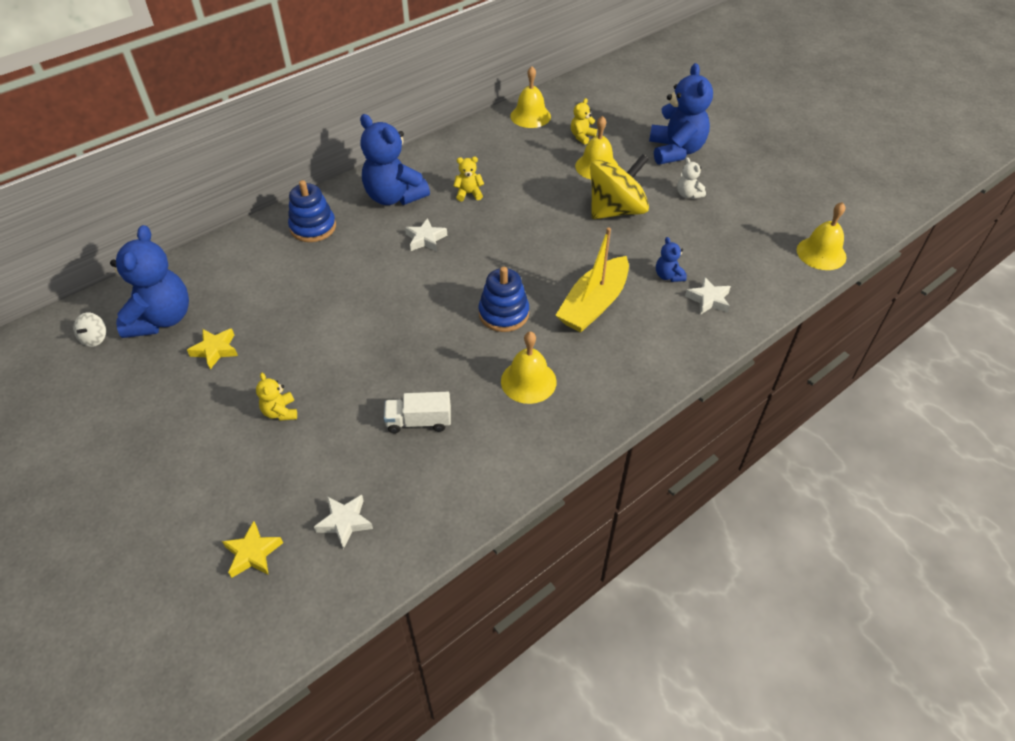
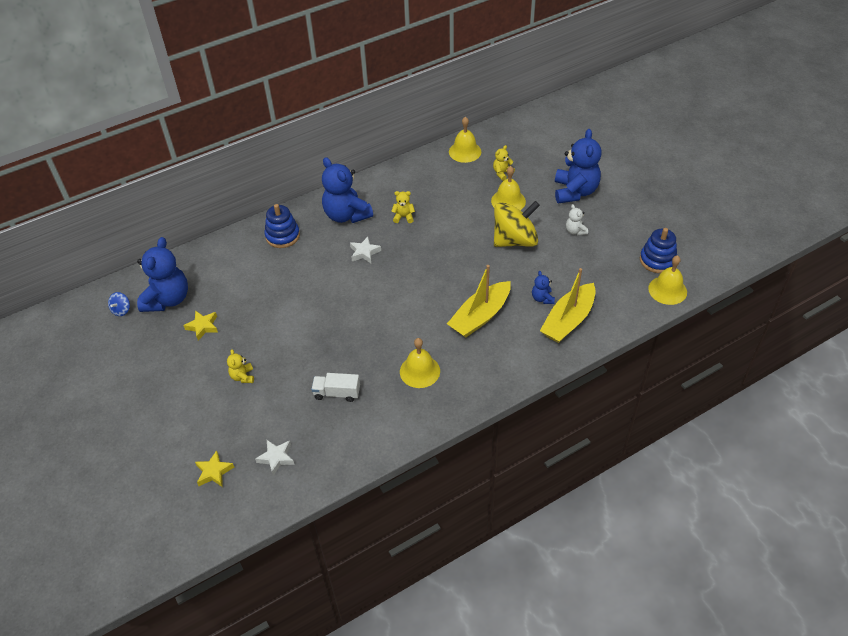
camera: 10 degrees right, 0 degrees up
(95, 338) = (121, 310): white spinning top -> blue spinning top
(503, 314) = (412, 318): blue stacking toy -> blue stacking toy (657, 260)
(708, 300) = (568, 320): white star -> yellow boat

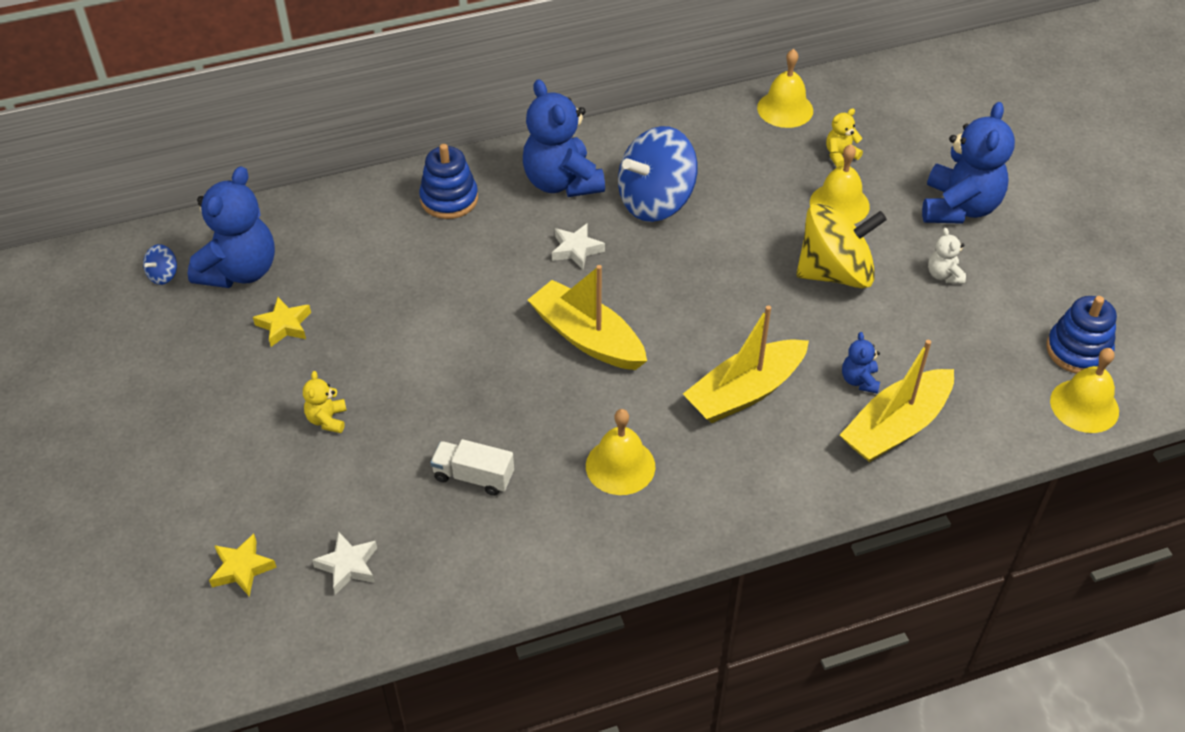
camera: 10 degrees right, 0 degrees up
(383, 302) = (587, 337): none -> yellow boat
(403, 217) = (655, 201): yellow teddy bear -> blue spinning top

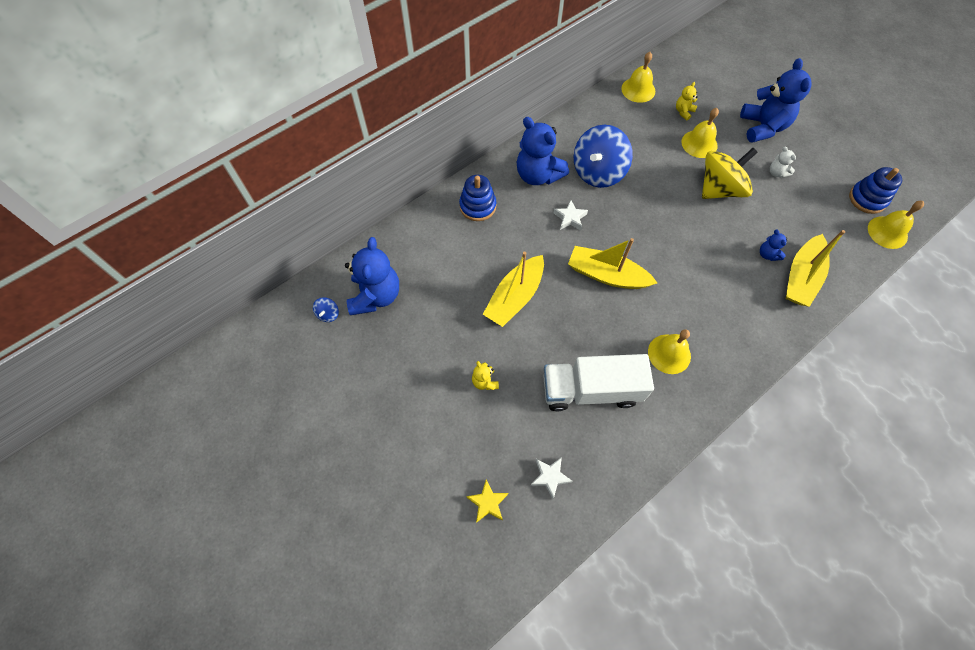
camera: 20 degrees left, 15 degrees up
(284, 325) = (424, 325): yellow star -> none
(473, 476) = (591, 390): white truck -> white truck, size x1.99
(745, 392) = (711, 282): yellow boat -> yellow boat (515, 297)

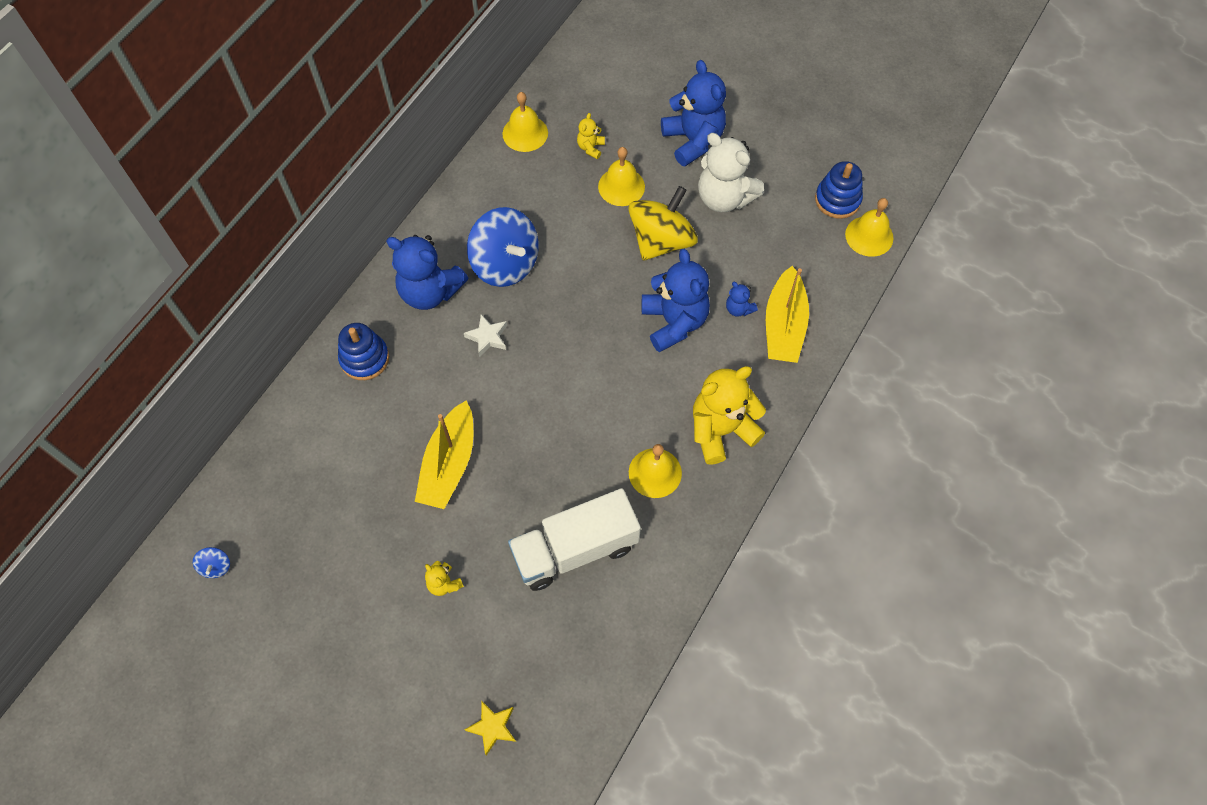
camera: 20 degrees left, 0 degrees up
(375, 296) = (270, 521): blue teddy bear -> blue teddy bear (674, 322)
(550, 477) = (556, 670): white star -> none
(598, 172) = (505, 263): blue spinning top -> blue spinning top turned 60 degrees counterclockwise
(606, 275) = (554, 398): yellow boat -> none
(730, 339) = (721, 430): none -> yellow teddy bear
(776, 173) = (724, 197): white teddy bear -> white teddy bear, size x2.19

